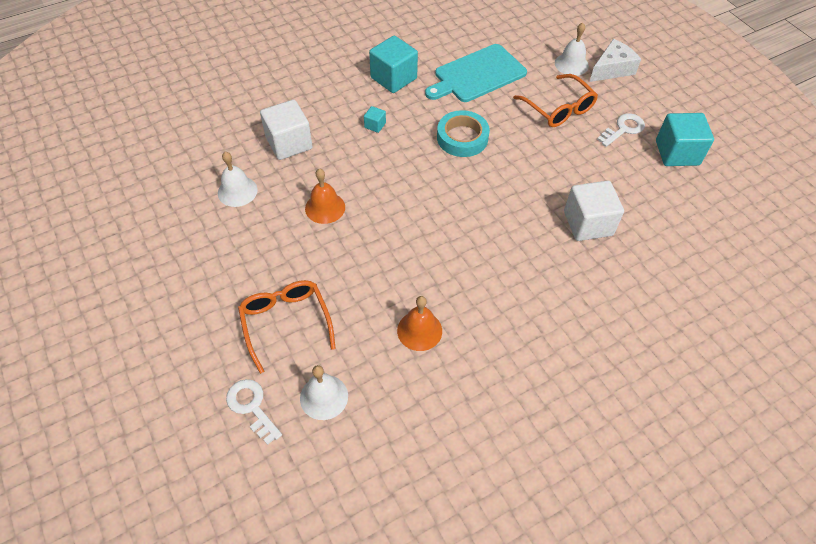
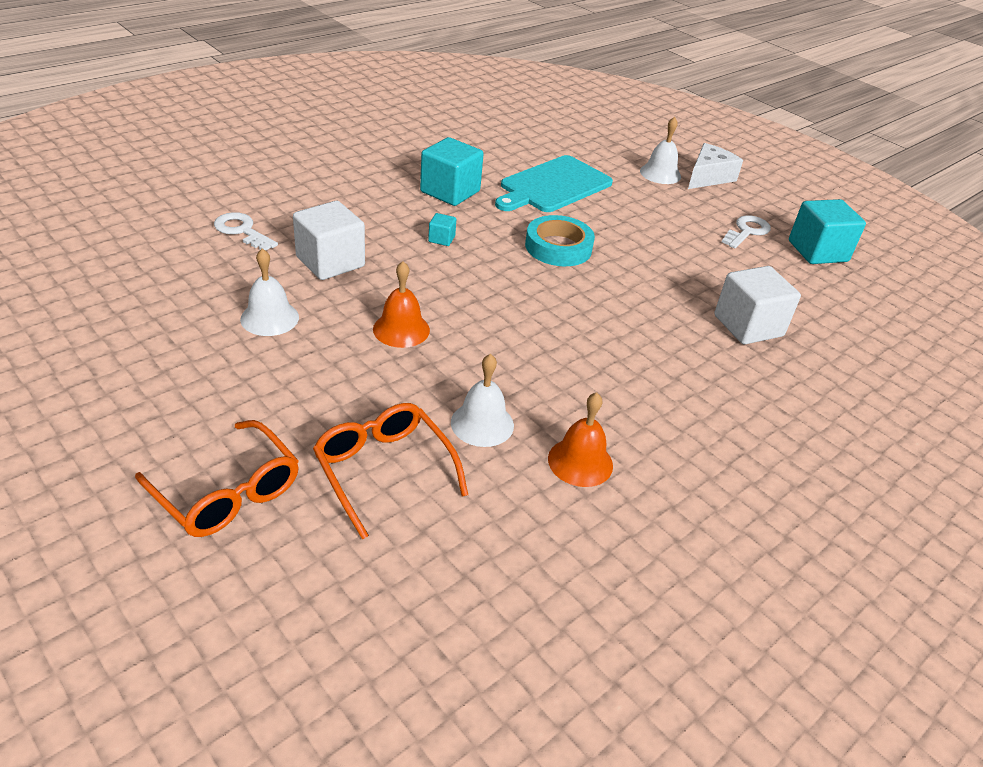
camera: 15 degrees left, 15 degrees down
(252, 407) = (360, 587): white key -> white key (242, 231)
(324, 397) = (469, 561): white bell -> white bell (482, 423)
(559, 109) = (663, 215): orange glasses -> orange glasses (227, 492)

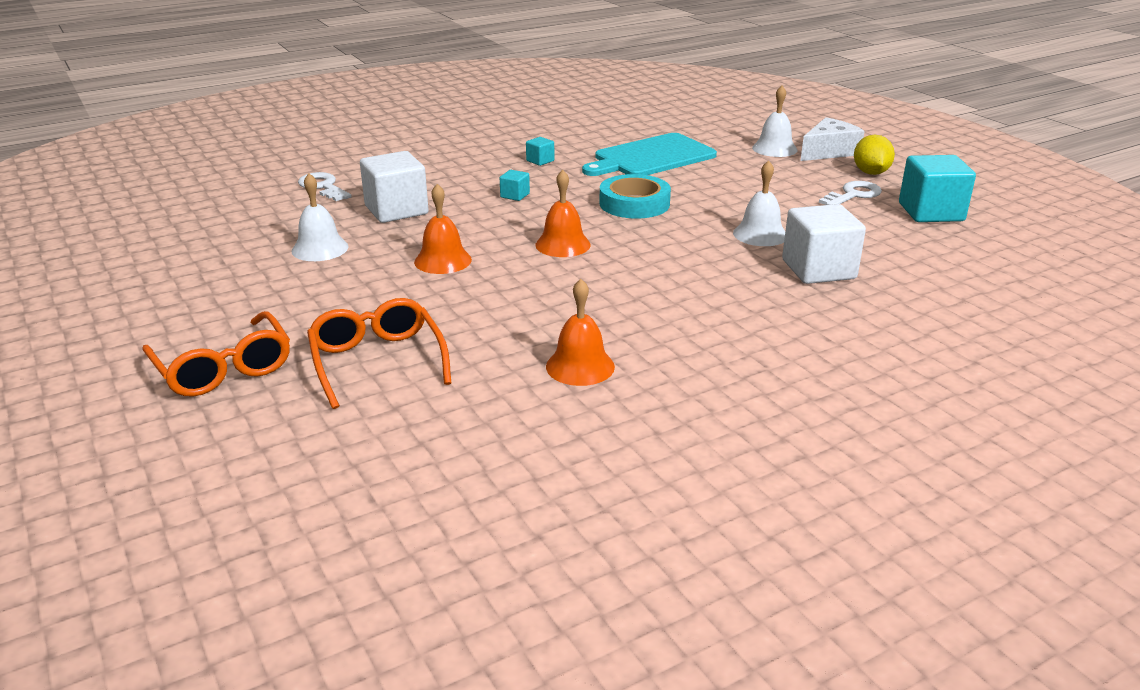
camera: 15 degrees right, 10 degrees down
(450, 191) = (540, 161): turquoise cube -> turquoise cube, size x0.45
(482, 423) = (491, 333): white bell -> white bell (760, 234)
(510, 303) = (563, 244): none -> orange bell
(752, 203) = (870, 173): none -> yellow lemon

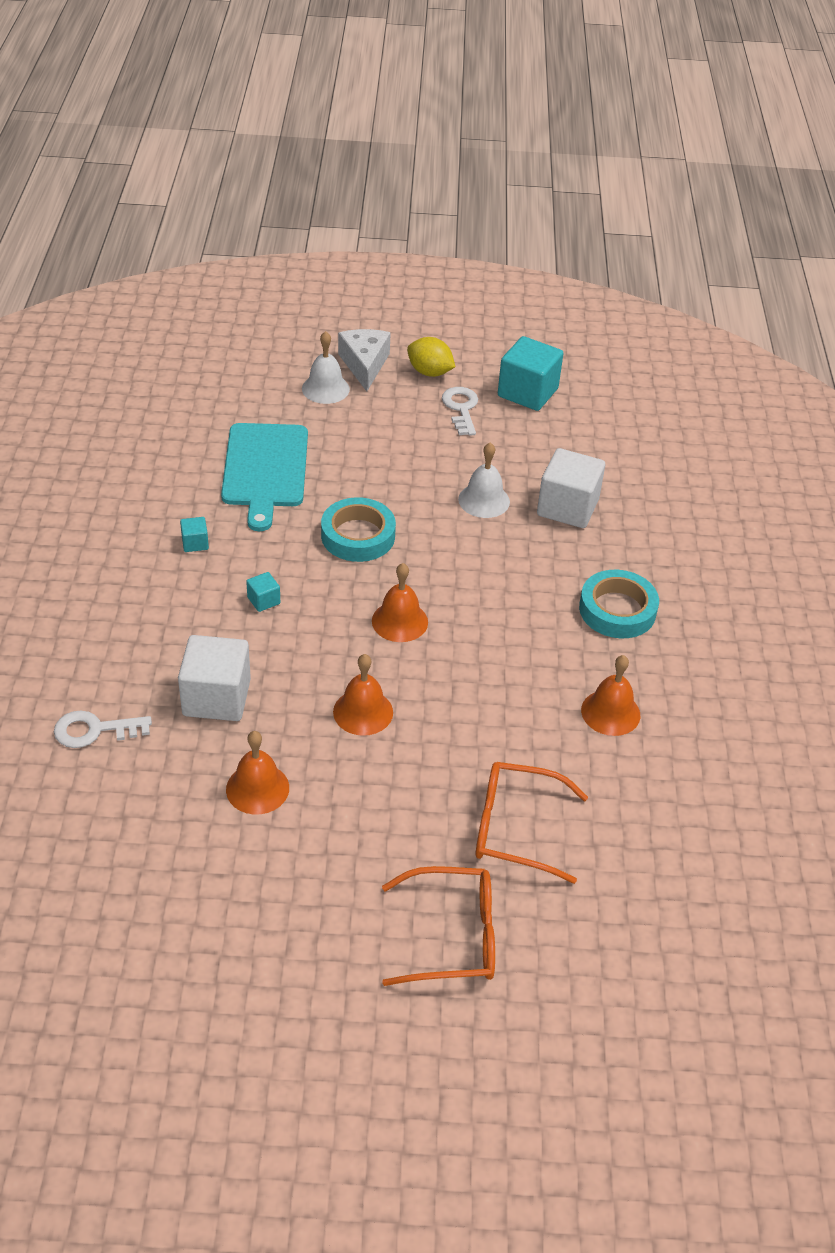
camera: 60 degrees left, 15 degrees up
(320, 248) = (257, 788): white bell -> orange bell
(723, 331) = (617, 610): none -> turquoise tape

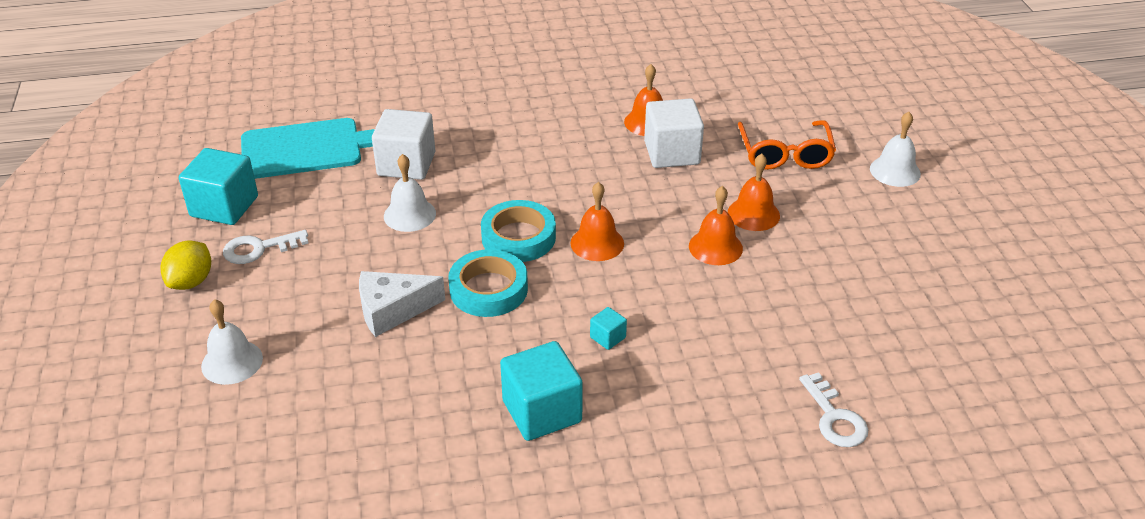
camera: 100 degrees left, 5 degrees down
(195, 543) = (542, 411): turquoise cube -> turquoise cube, size x2.20
(216, 697) = (748, 341): white cube -> white cube (672, 153)
(257, 788) = (832, 292): orange bell -> orange bell (753, 214)
(265, 469) = (398, 382): turquoise cutting board -> turquoise cutting board (307, 148)
(364, 365) = (178, 337): white cheese -> white cheese (392, 310)
(453, 936) = (895, 171): orange glasses -> white bell
(617, 610) = (532, 127): turquoise tape -> turquoise tape (518, 237)

